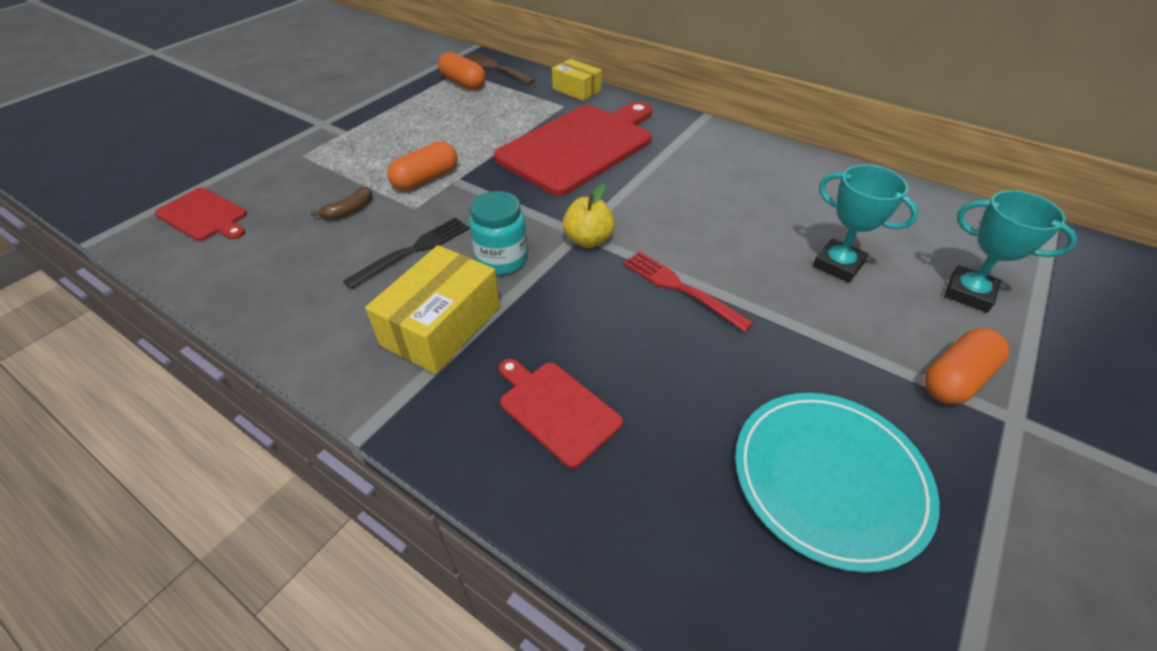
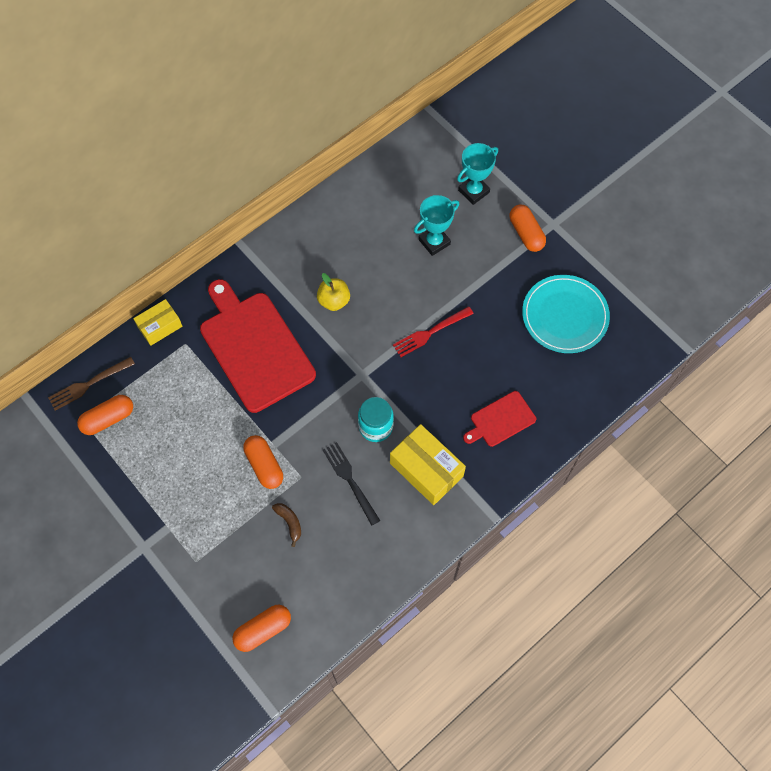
camera: 75 degrees left, 20 degrees up
(204, 216) = (263, 630): red cutting board -> orange capsule
(588, 240) = (371, 371): yellow apple -> yellow apple (334, 301)

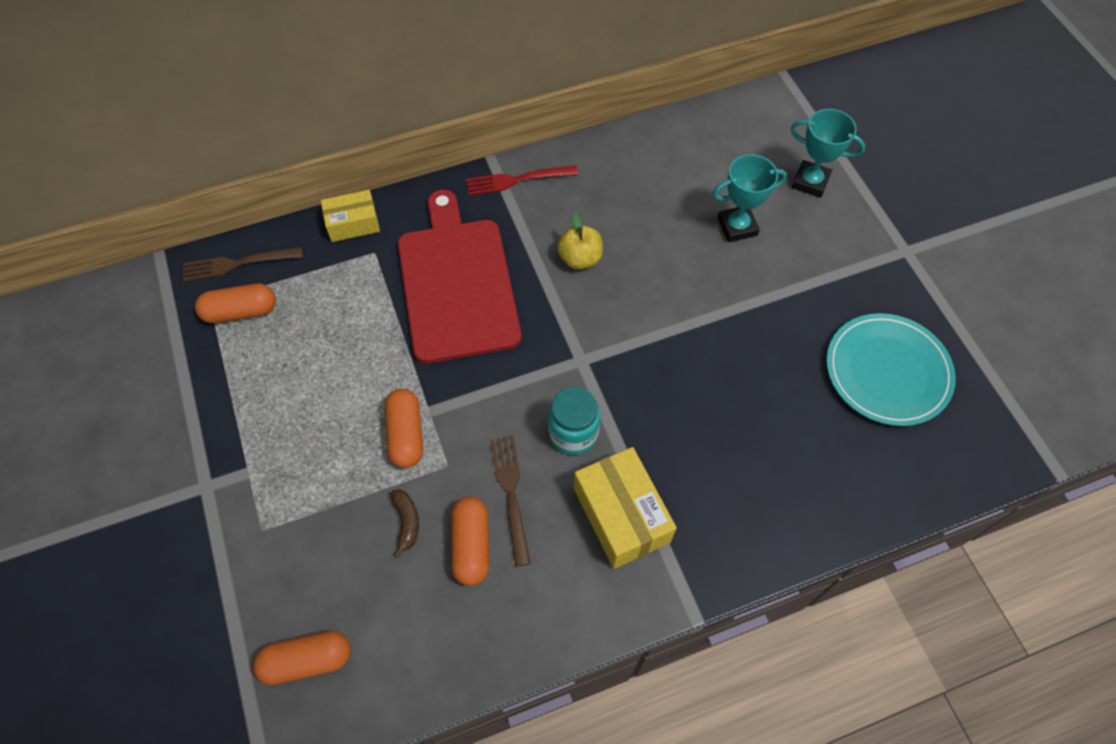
camera: 20 degrees right, 5 degrees down
(350, 480) = (511, 494): black fork -> brown fork
(430, 332) = (692, 335): red fork -> red fork (517, 180)
(473, 191) = (810, 182): turquoise trophy -> turquoise trophy turned 45 degrees clockwise
(500, 420) = (751, 482): red cutting board -> none
(526, 233) = (865, 252): orange capsule -> orange capsule (471, 545)

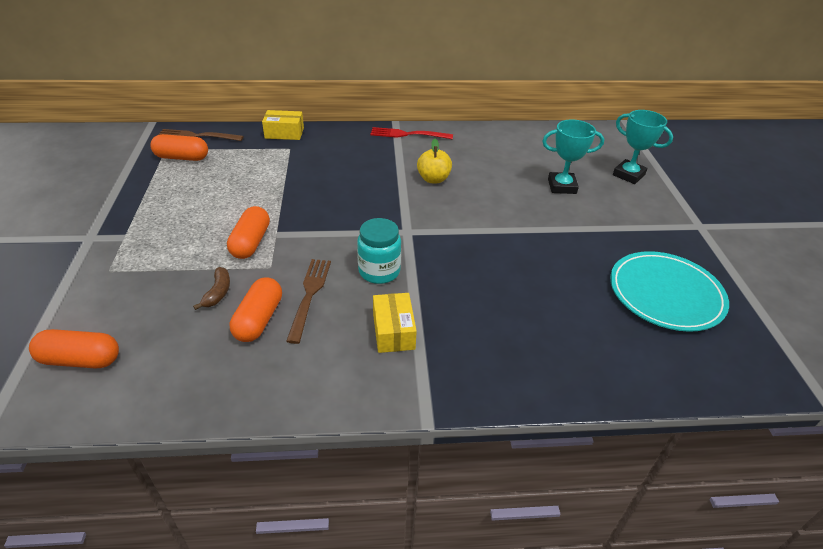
camera: 15 degrees right, 20 degrees down
(457, 283) = (337, 174): red cutting board -> none
(621, 515) = (393, 331): yellow box -> yellow box, size x0.64

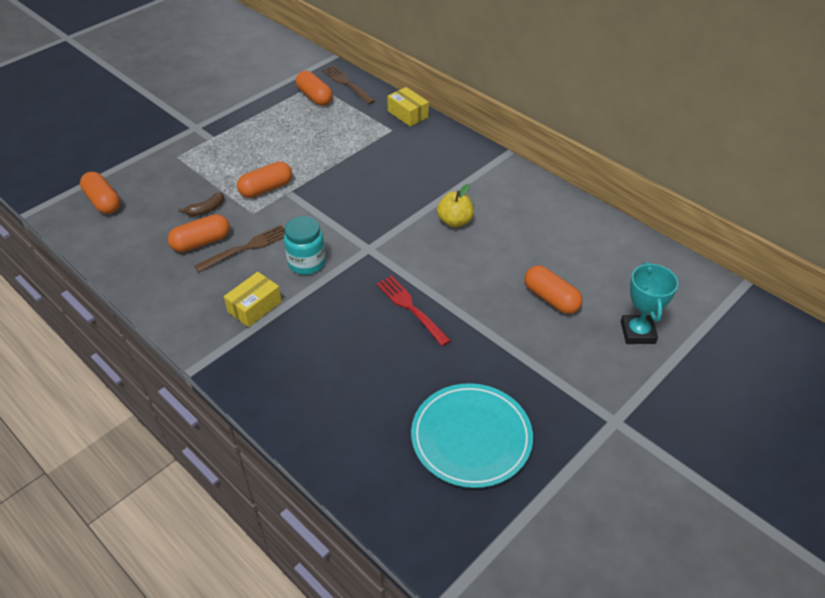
camera: 50 degrees right, 5 degrees up
(408, 134) = (500, 170): red fork -> red fork (411, 308)
(562, 186) = (551, 298): turquoise trophy -> orange capsule

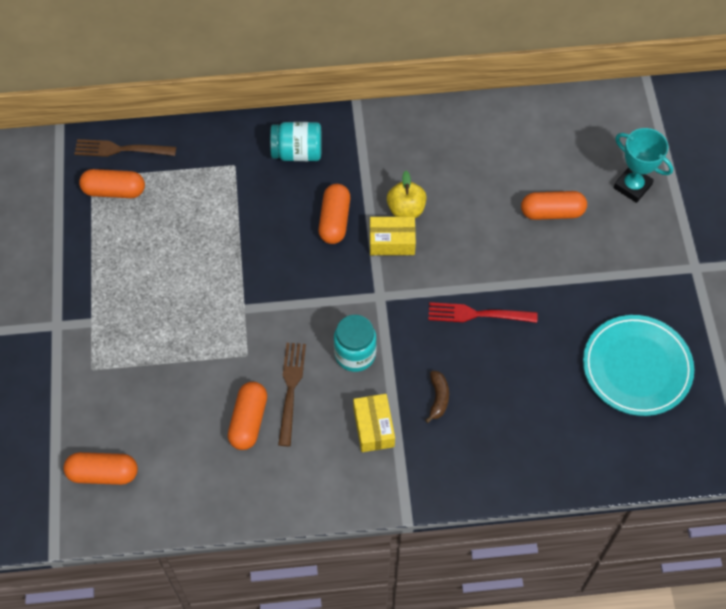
camera: 50 degrees left, 15 degrees up
(206, 209) = (203, 390): brown banana -> brown banana (438, 398)
(266, 189) = (221, 322): orange capsule -> orange capsule (334, 220)
(408, 114) = (223, 136): yellow box -> yellow box (392, 242)
(435, 149) = (297, 152): none -> turquoise jar

